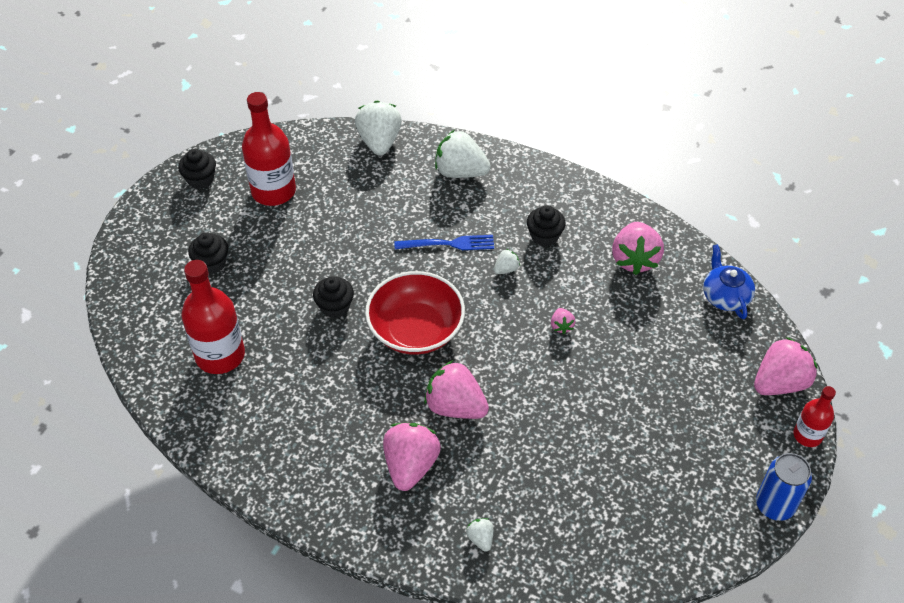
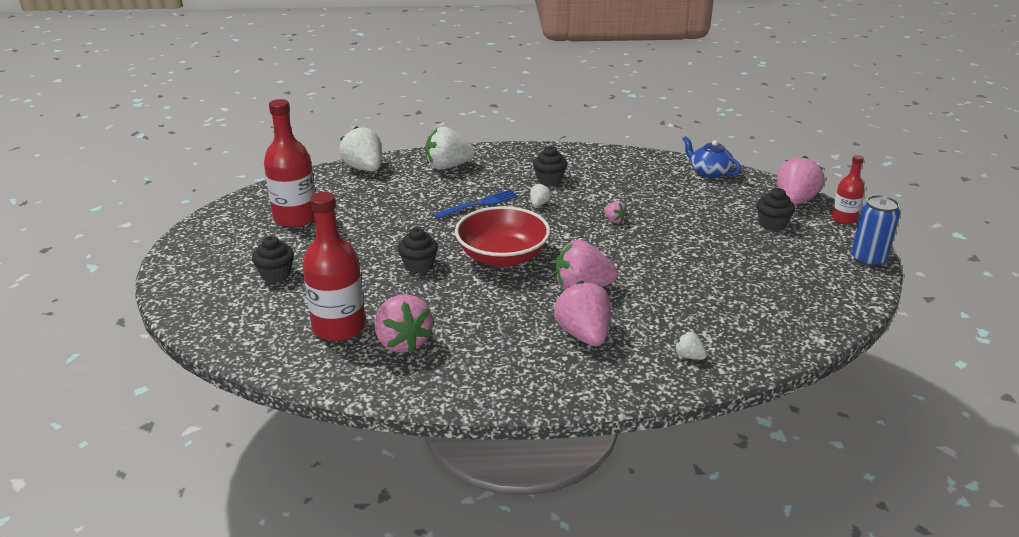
camera: 30 degrees left, 20 degrees down
(200, 179) = (217, 229): black cupcake -> black cupcake (772, 224)
(634, 259) = (627, 173): pink strawberry -> pink strawberry (403, 342)

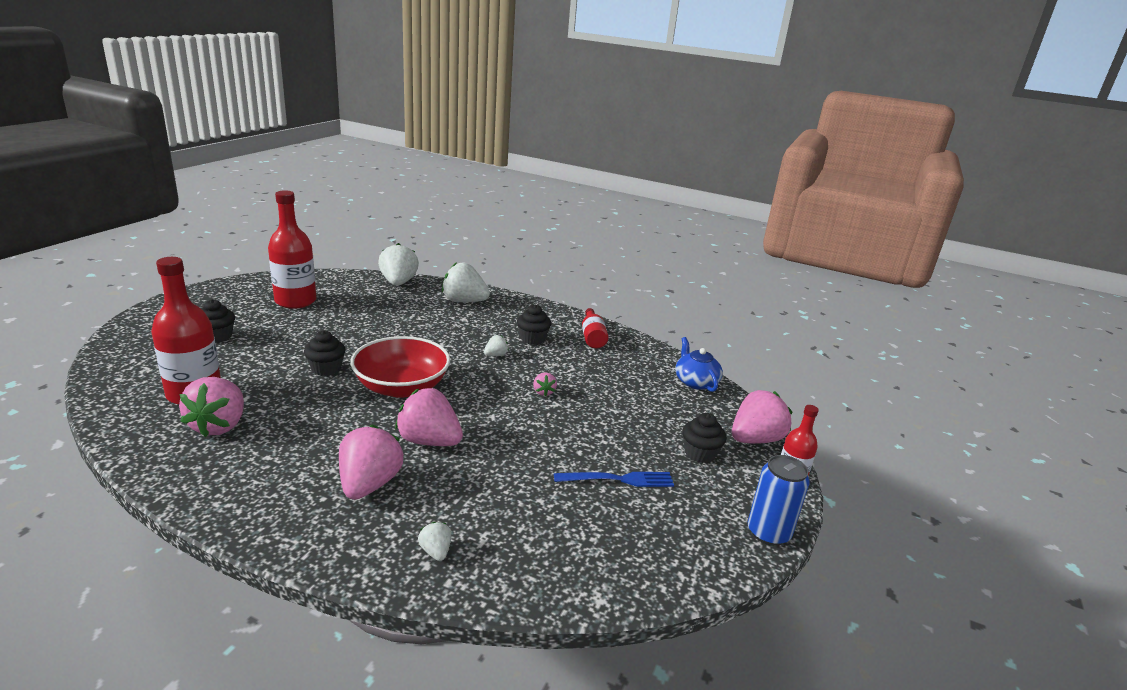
camera: 25 degrees right, 5 degrees down
(479, 204) = (446, 338): blue fork -> blue fork (619, 479)
(593, 162) = (592, 337): none -> red bottle

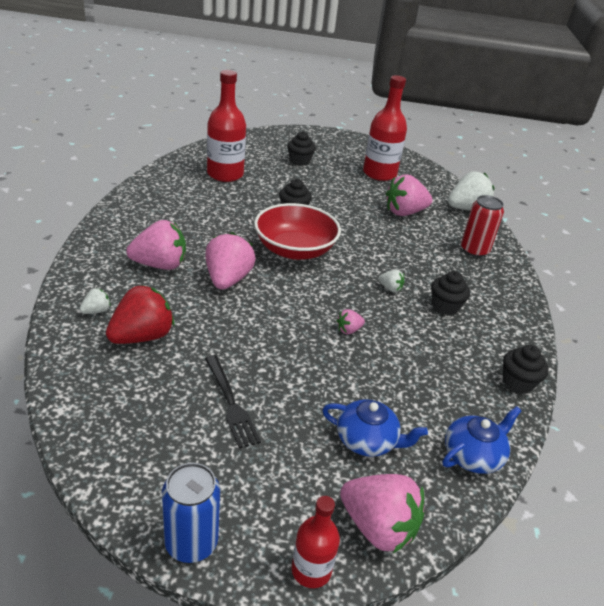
camera: 70 degrees right, 10 degrees up
(219, 426) = (195, 192): pink strawberry -> pink strawberry (404, 212)
(464, 301) = (474, 250): white strawberry -> red can
(500, 520) = (142, 336): none -> red strawberry
(592, 337) = (494, 349): red bottle -> none
(619, 479) = (231, 404): blue fork -> black fork
(675, 420) = (367, 440): none -> blue teapot
(700, 453) = (313, 468): black cupcake -> black cupcake (518, 382)

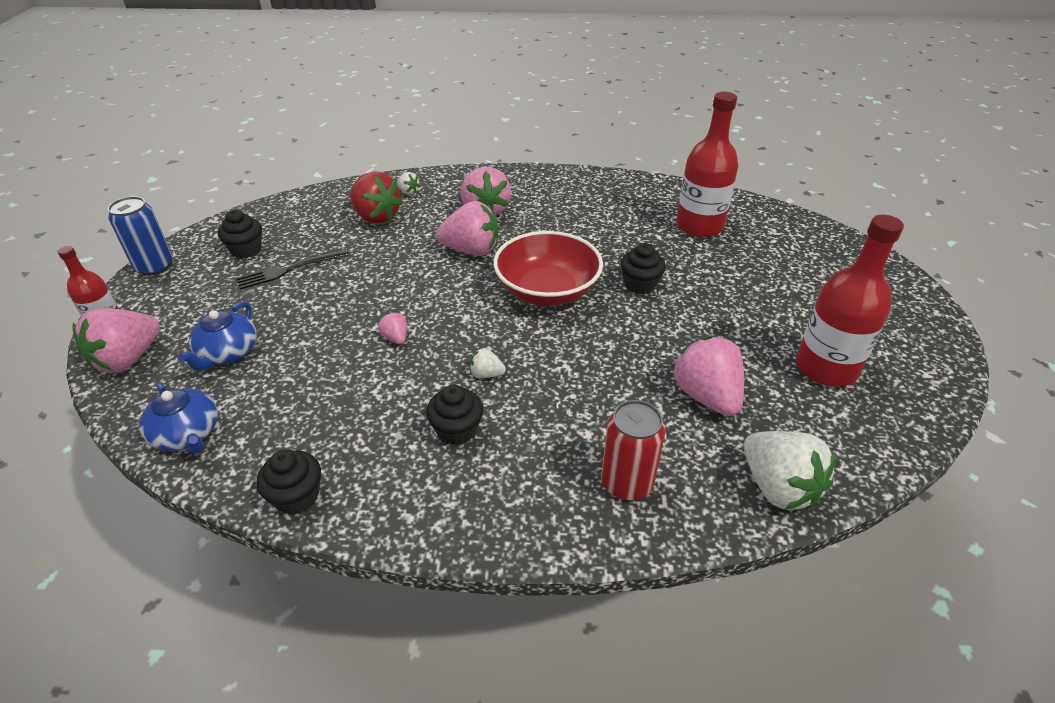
camera: 90 degrees right, 5 degrees up
(299, 161) = (793, 282): black cupcake -> black cupcake (246, 250)
(390, 288) = (486, 374): white strawberry -> white strawberry turned 75 degrees clockwise

